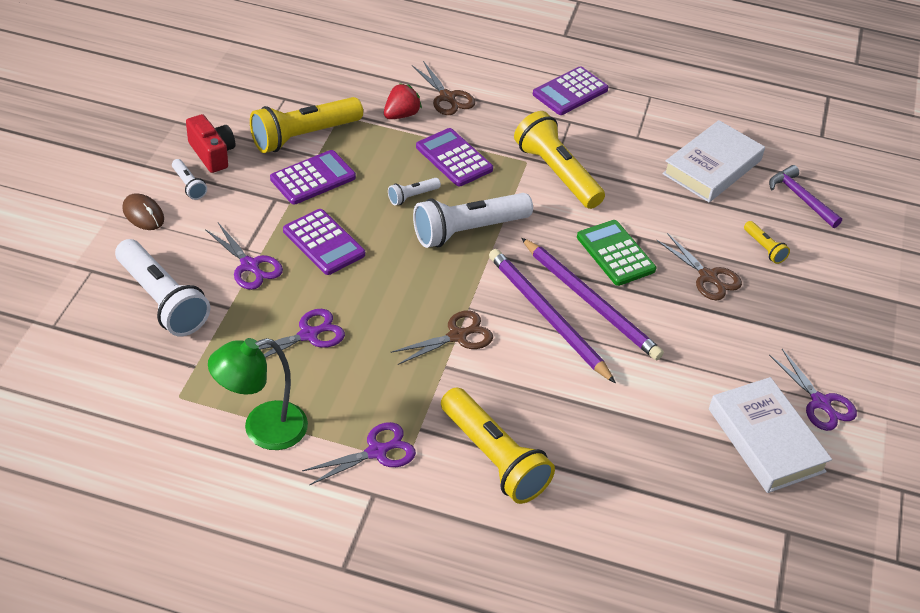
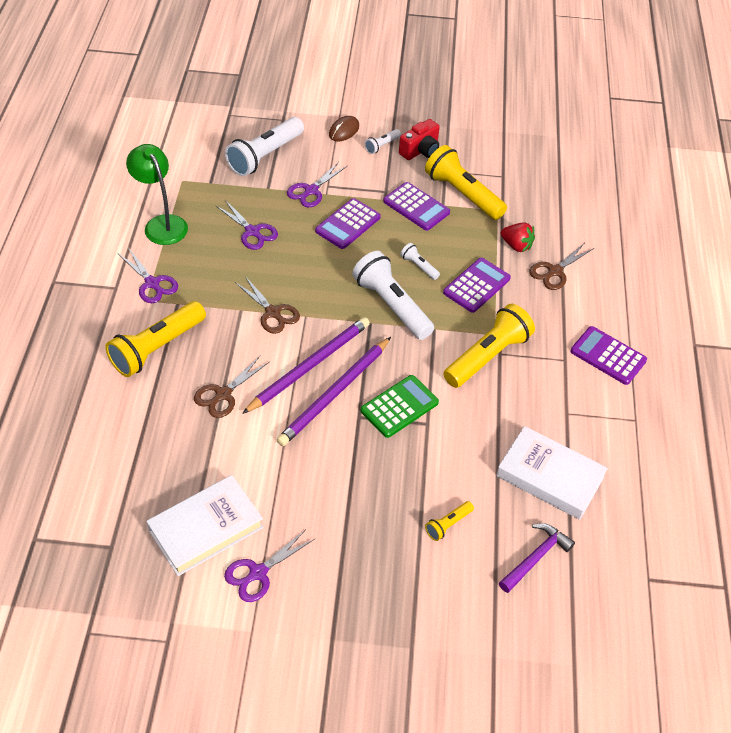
camera: 80 degrees right, 5 degrees up
(708, 277) = (393, 478): brown scissors -> brown scissors (223, 394)

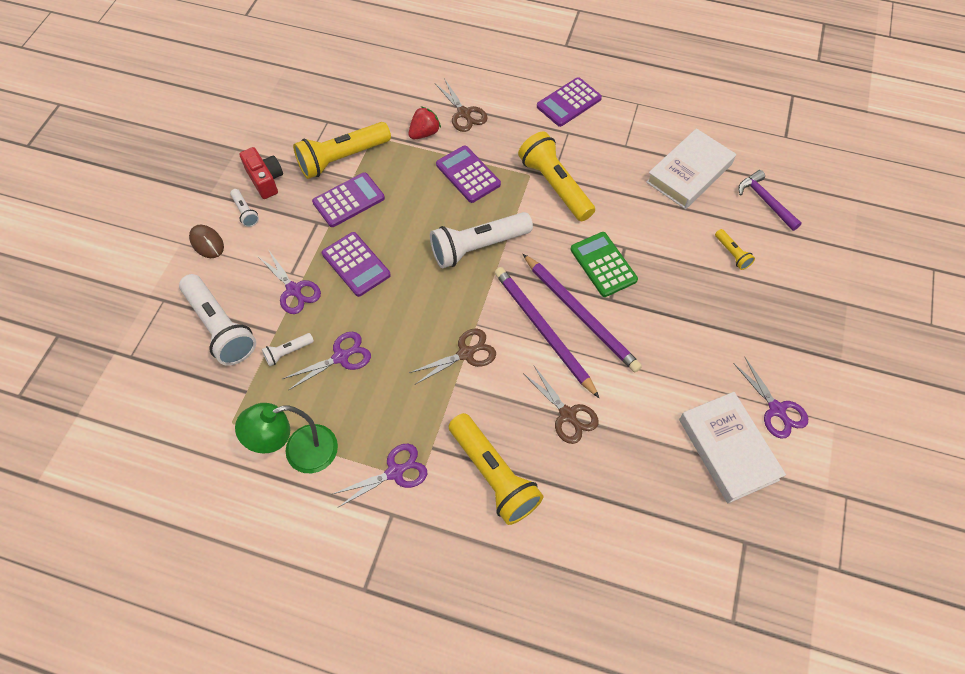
camera: 75 degrees left, 10 degrees up
(419, 266) = (431, 214): white flashlight -> white flashlight (288, 352)

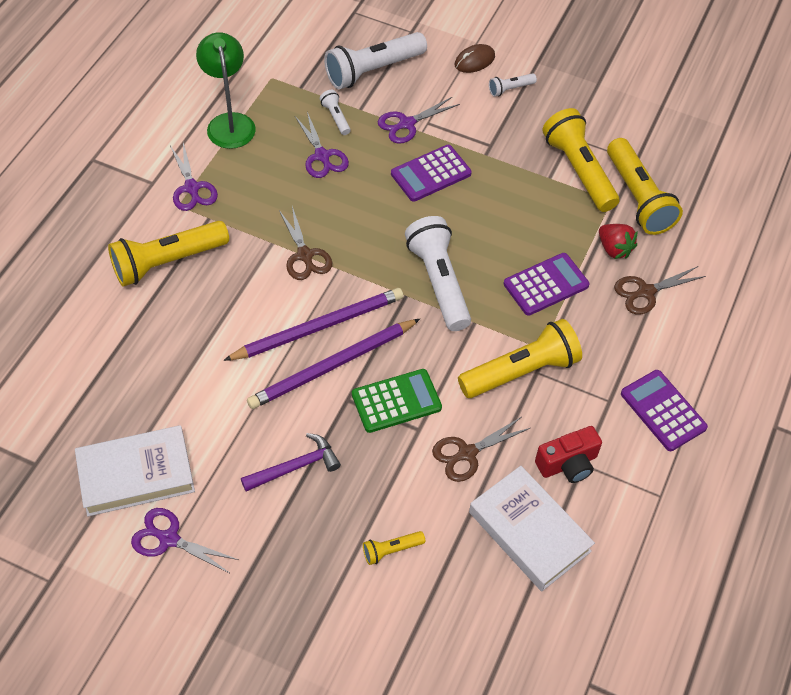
camera: 95 degrees right, 5 degrees down
(265, 180) = (552, 105): red camera -> red camera (568, 464)
(348, 200) = (517, 173): purple calculator -> none
(369, 120) = (638, 198): none -> yellow flashlight
(567, 415) = (214, 333): brown scissors -> brown scissors (467, 453)
(765, 201) = (471, 618): purple hammer -> purple hammer (295, 467)
(776, 409) = (169, 539): purple scissors -> purple scissors turned 45 degrees clockwise

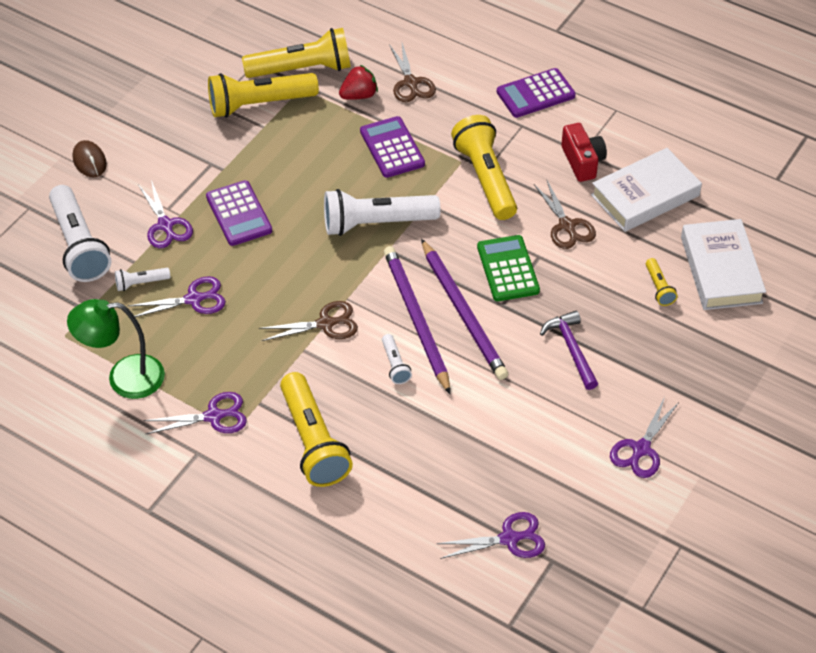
camera: 80 degrees left, 5 degrees down
(60, 425) = (509, 539): none -> purple scissors
(136, 474) = (571, 474): white book -> white book (721, 270)
(510, 89) = (138, 139): white flashlight -> white flashlight (395, 365)

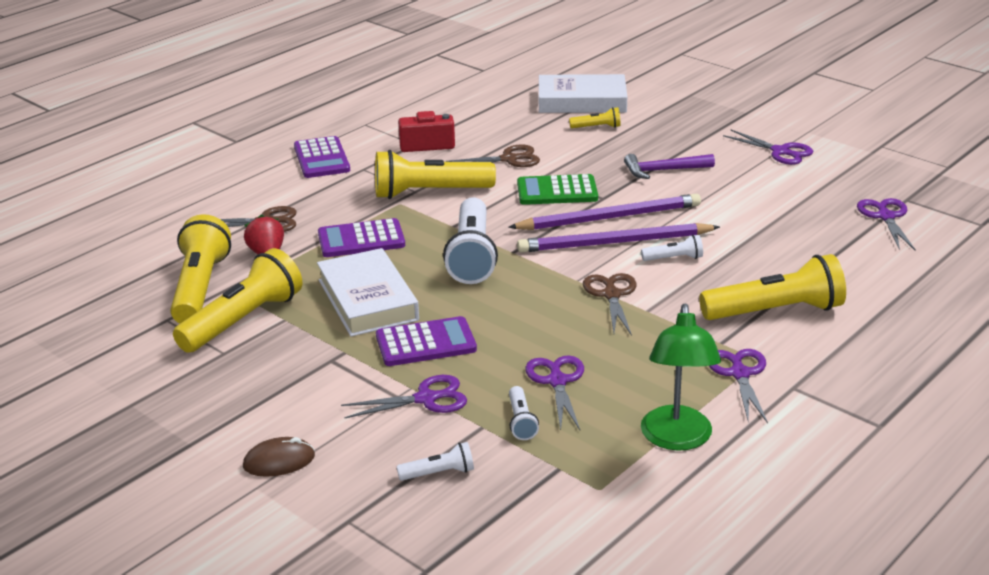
camera: 80 degrees left, 20 degrees down
(79, 245) = (439, 473): white flashlight -> white flashlight, size x0.46
(259, 104) = (243, 320): yellow flashlight -> yellow flashlight turned 135 degrees counterclockwise
(645, 195) = (482, 122): white book -> white book (368, 300)

